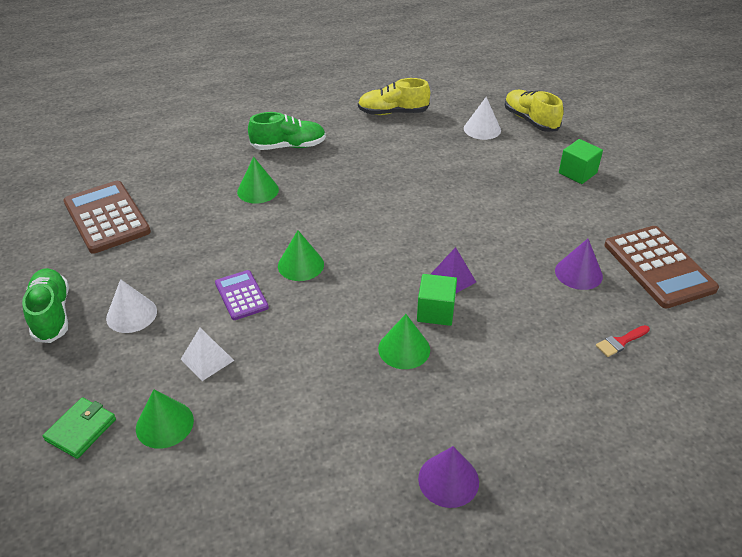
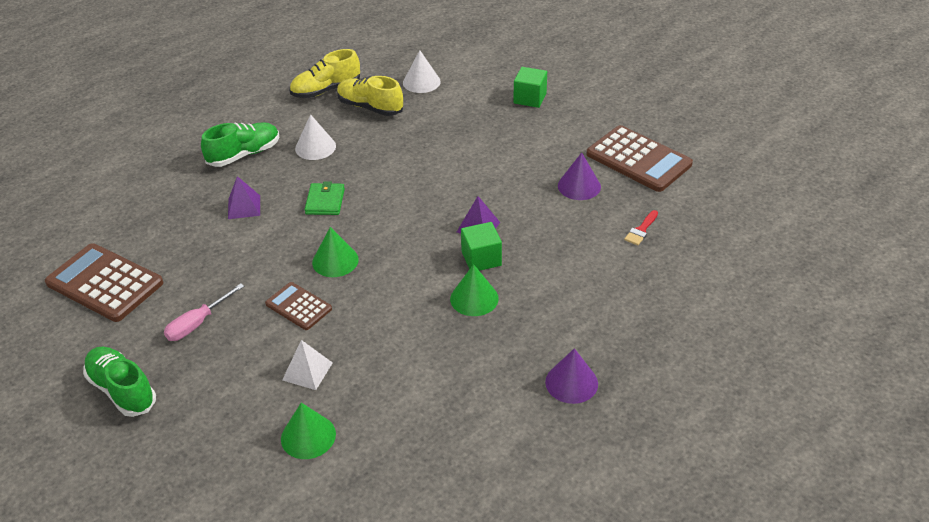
camera: 25 degrees left, 0 degrees up
(81, 430) = (234, 471): green wallet -> green wallet (325, 201)
(131, 314) = (204, 360): white cone -> white cone (315, 147)
(150, 279) = (198, 323): none -> pink screwdriver
(241, 295) = (298, 306): purple calculator -> brown calculator
(258, 190) = (244, 207): green cone -> purple pyramid
(530, 120) = (460, 61): yellow shoe -> yellow shoe (370, 107)

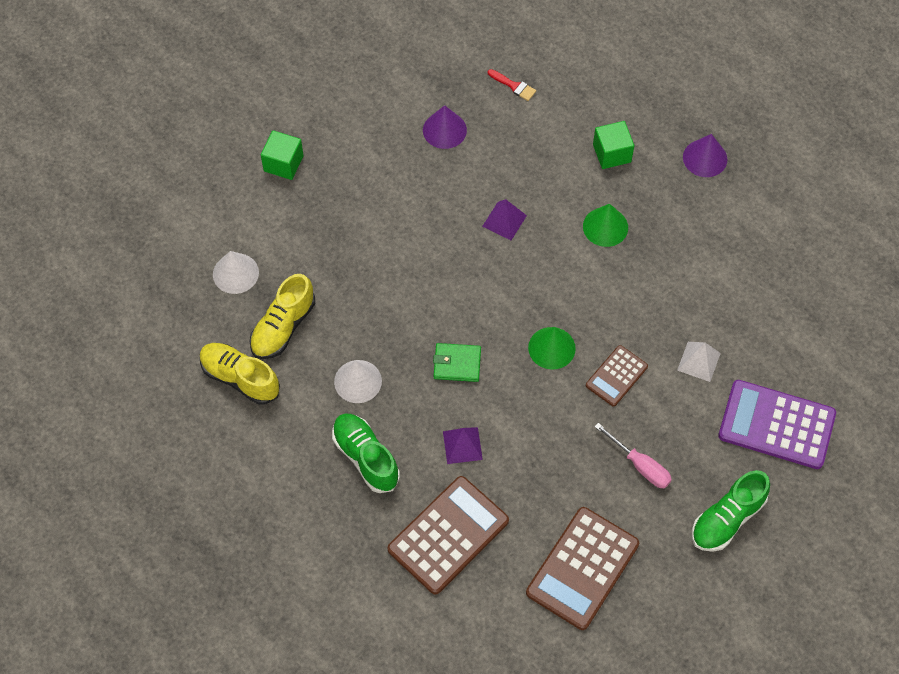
camera: 90 degrees left, 20 degrees up
(220, 437) = (776, 425): none -> purple calculator
(308, 436) = (772, 355): green cone -> none
(326, 90) = (240, 378): yellow shoe -> yellow shoe turned 150 degrees clockwise
(481, 259) = (551, 219): green cube -> green cube (612, 153)
(638, 159) = (405, 75): brown calculator -> brown calculator (448, 535)

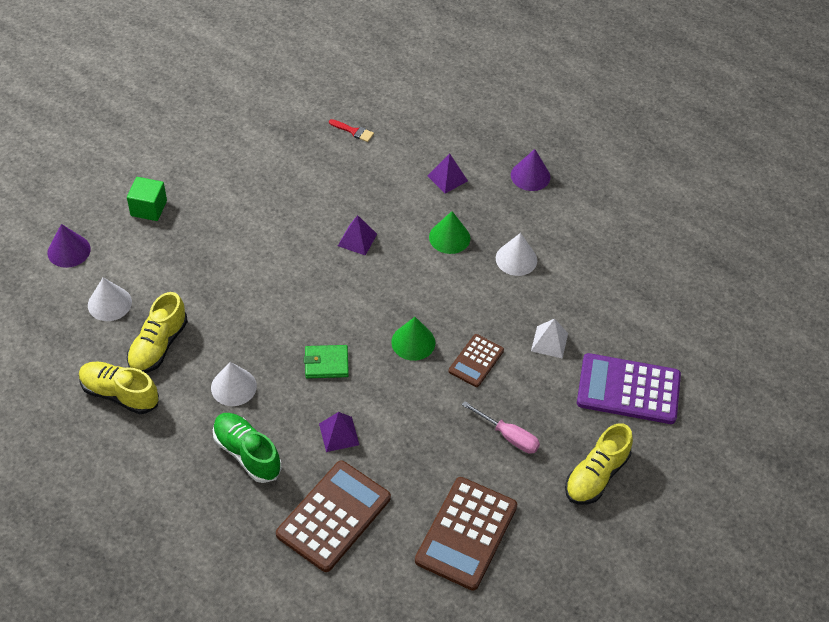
camera: 10 degrees left, 10 degrees down
(444, 130) = (295, 170): purple cone -> purple cone (69, 251)
(612, 153) = (447, 178): green cube -> purple pyramid
(675, 259) = (516, 259): none -> white cone
(727, 519) = (596, 475): green shoe -> yellow shoe

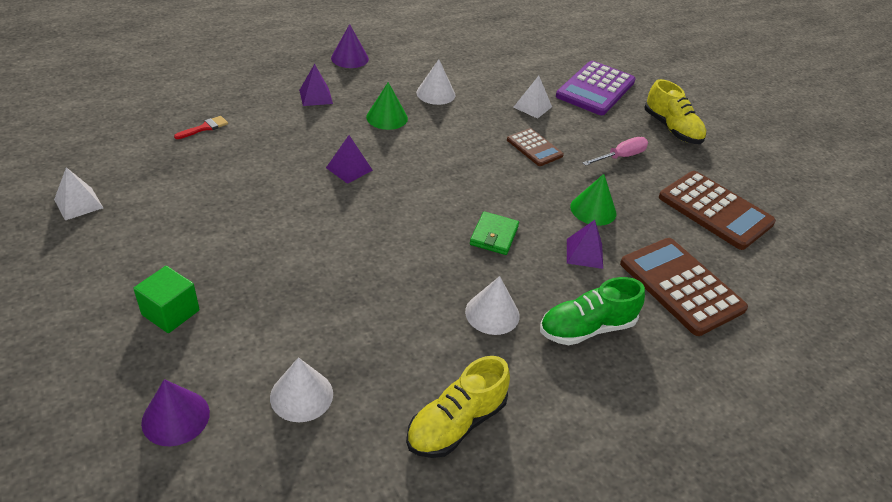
camera: 70 degrees left, 10 degrees down
(158, 346) = (399, 364): yellow shoe -> none
(225, 111) = (78, 203): none -> white pyramid
(413, 342) = (496, 174): green cone -> green cone (593, 210)

